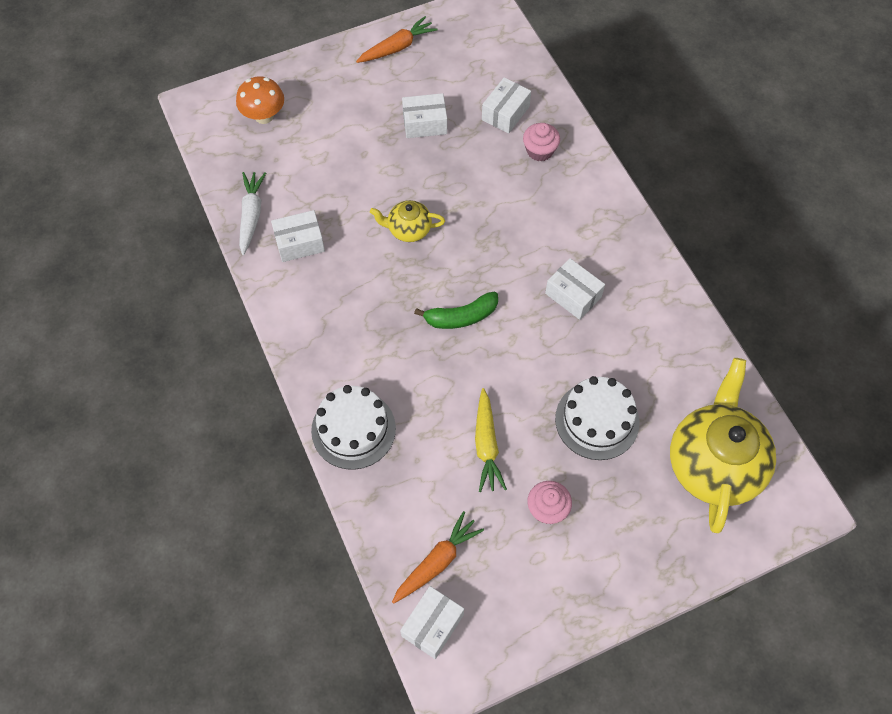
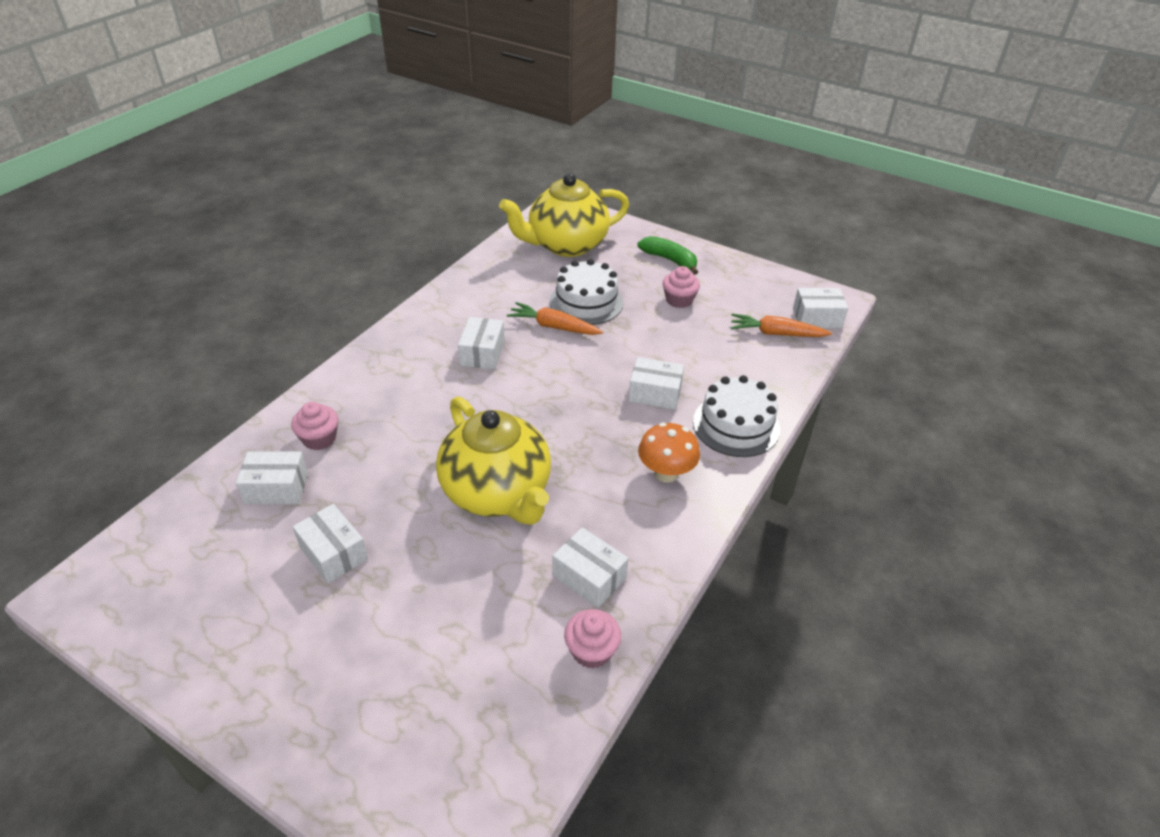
camera: 125 degrees left, 20 degrees down
(251, 215) = (591, 650): white carrot -> pink cupcake
(264, 116) = (423, 746): orange mushroom -> orange mushroom (666, 473)
(397, 47) = (203, 654): orange carrot -> orange carrot (554, 327)
(408, 229) = (498, 492): yellow teapot -> yellow teapot, size x2.05
(433, 394) = (655, 393): none -> white box
(461, 317) = (565, 409): green banana -> green banana (670, 260)
(486, 445) = (665, 346): yellow carrot -> none

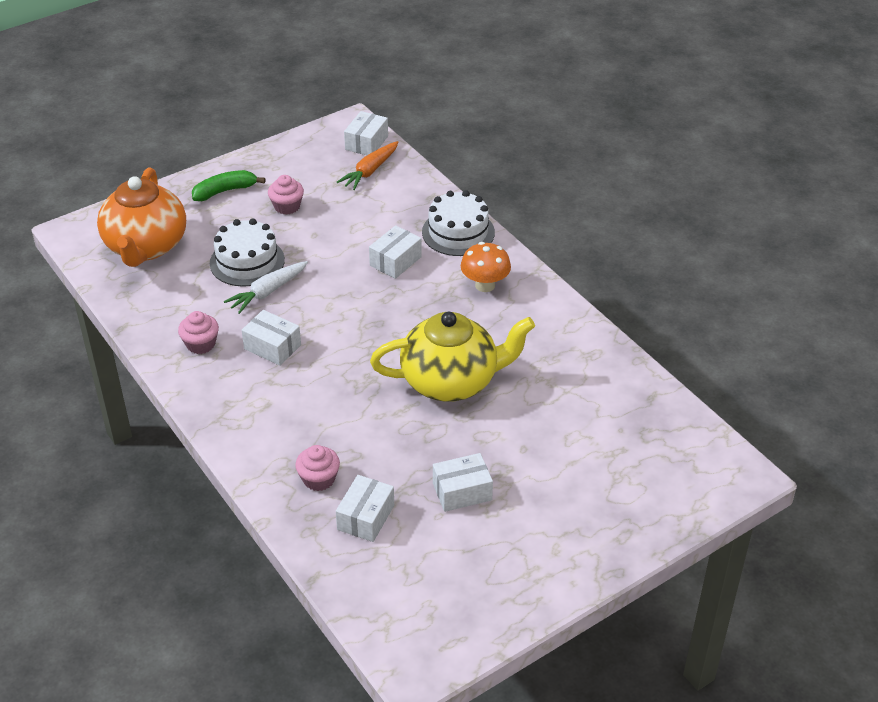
camera: 65 degrees left, 0 degrees up
(554, 327) = (268, 292): orange carrot -> white carrot
(566, 245) = (146, 247): yellow teapot -> orange teapot
(589, 577) = (560, 356): white box -> none
(591, 650) = (621, 373): pink cupcake -> pink cupcake (201, 344)

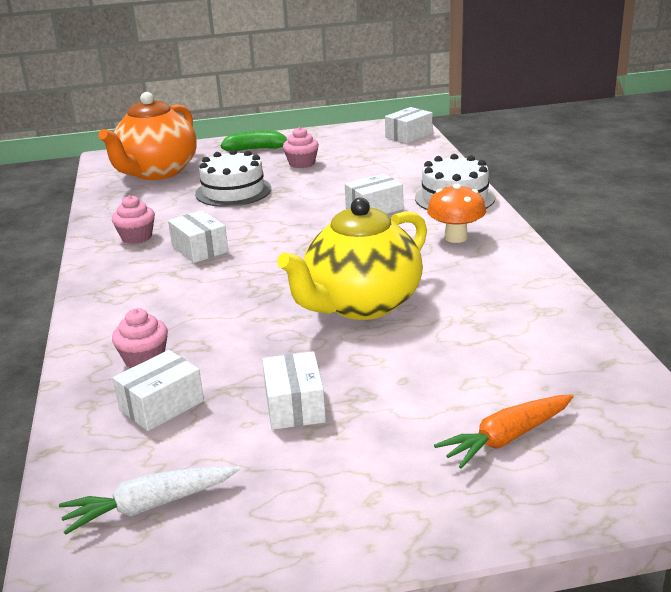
camera: 25 degrees right, 15 degrees down
(268, 292) = (232, 212): white carrot -> white carrot (150, 506)
(370, 171) = (397, 151): orange carrot -> orange carrot (506, 438)
(451, 381) = (361, 305): yellow teapot -> yellow teapot turned 120 degrees clockwise
(462, 491) = (295, 406): white box -> white box turned 75 degrees clockwise

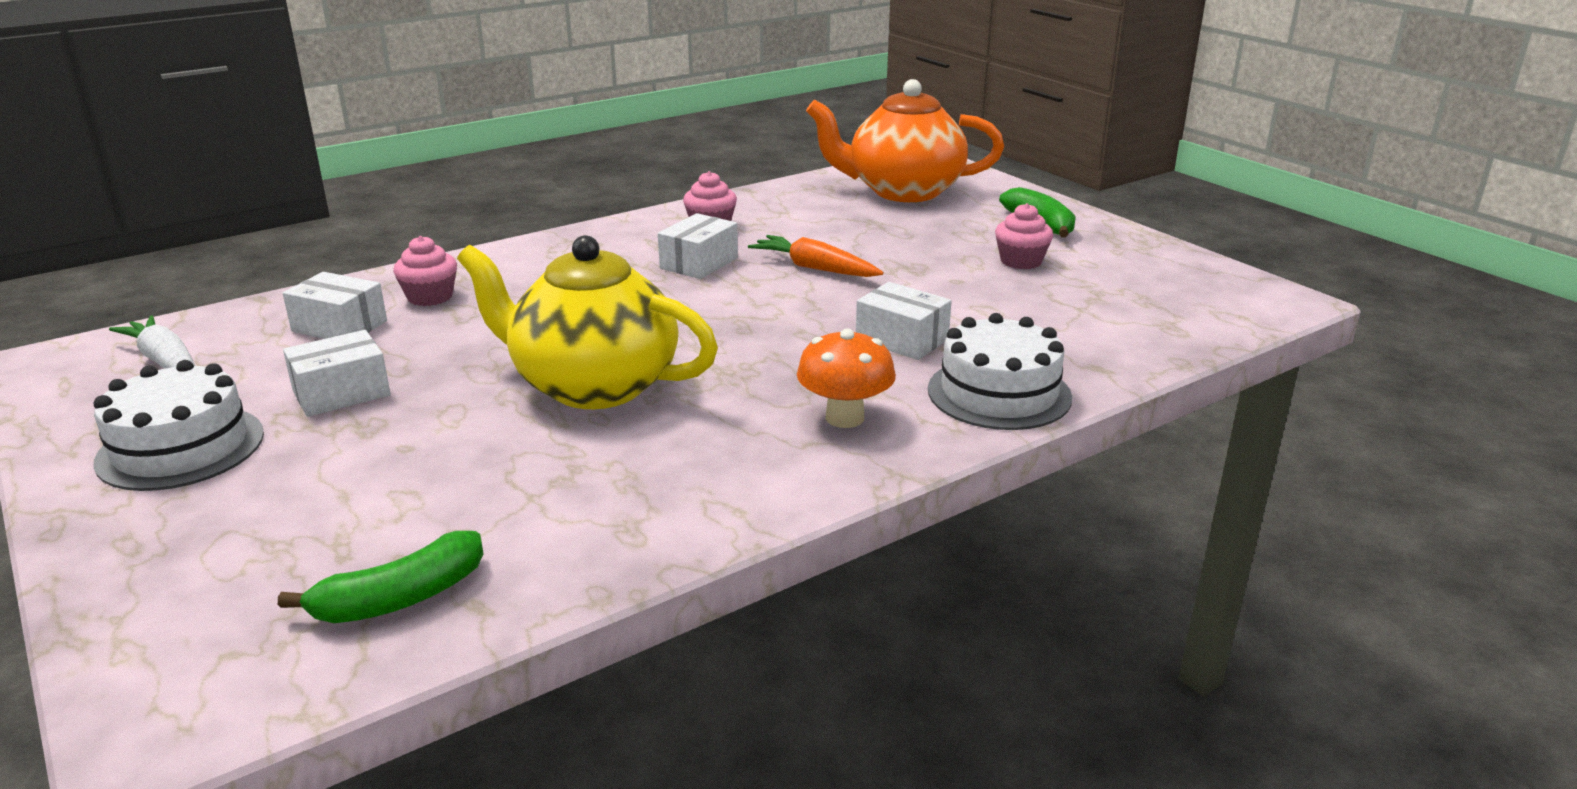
camera: 65 degrees right, 0 degrees up
(233, 191) = (882, 242): white cake -> white cake (181, 447)
(408, 135) = (1233, 312): white box -> none
(506, 438) = (269, 542): orange carrot -> orange carrot (815, 268)
(592, 388) = (400, 598): none -> green banana

